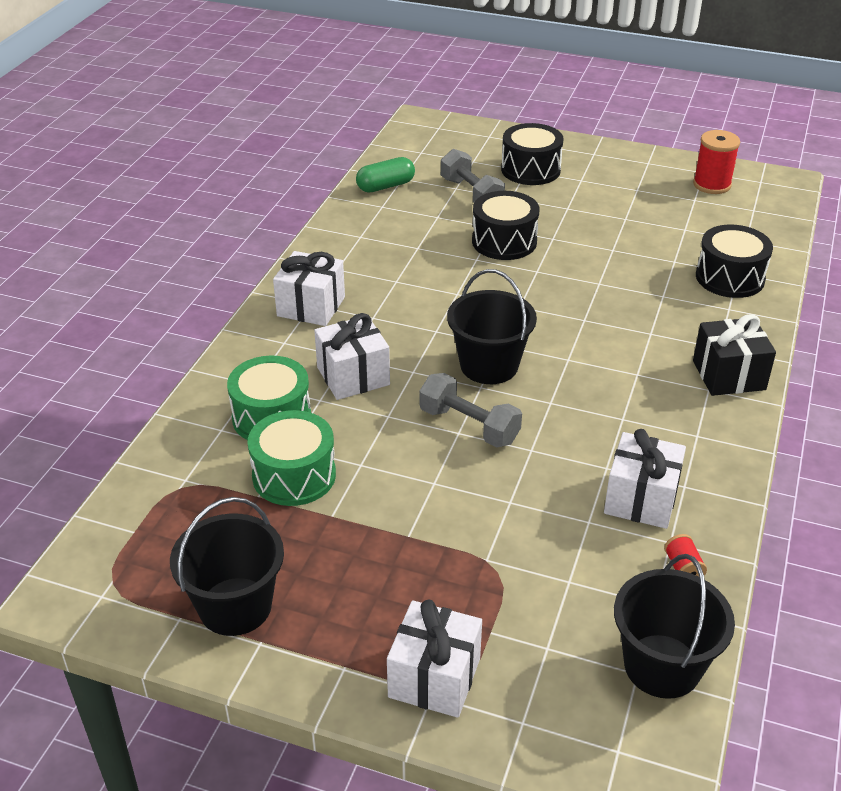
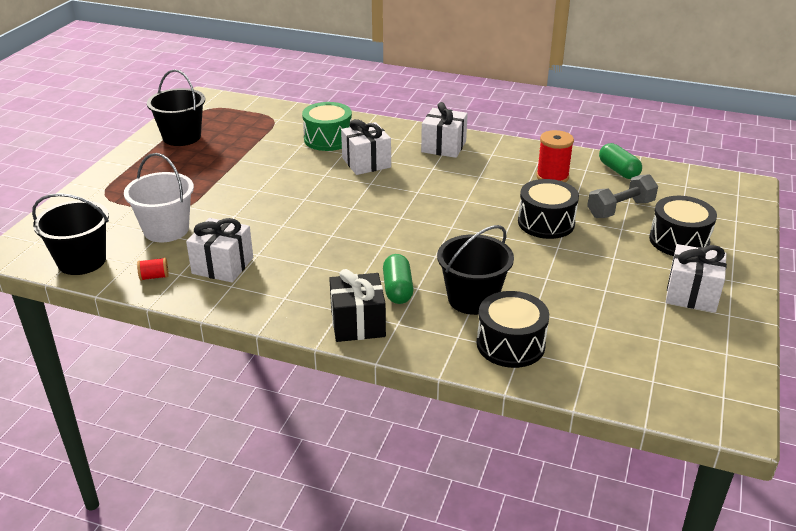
camera: 90 degrees right, 5 degrees down
(294, 475) = (275, 147): green drum -> none
(434, 677) = (111, 189): white gift -> white gift (691, 294)
(469, 426) = (310, 203): grey dumbbell -> none
(489, 365) = (375, 211): black bucket -> black bucket (472, 299)
(558, 575) = (166, 230): none -> white bucket
(657, 347) = (397, 289): none -> green capsule
(712, 185) = (698, 356): red spool -> red spool (552, 177)

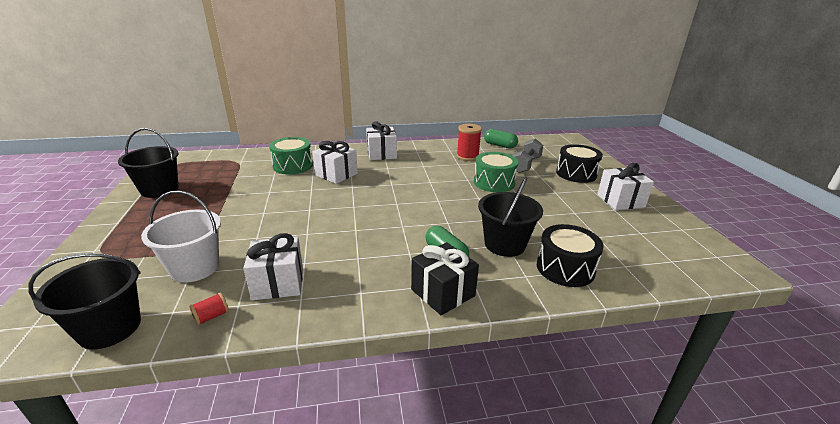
camera: 30 degrees left, 5 degrees down
(546, 223) = (494, 182): black drum -> green drum

